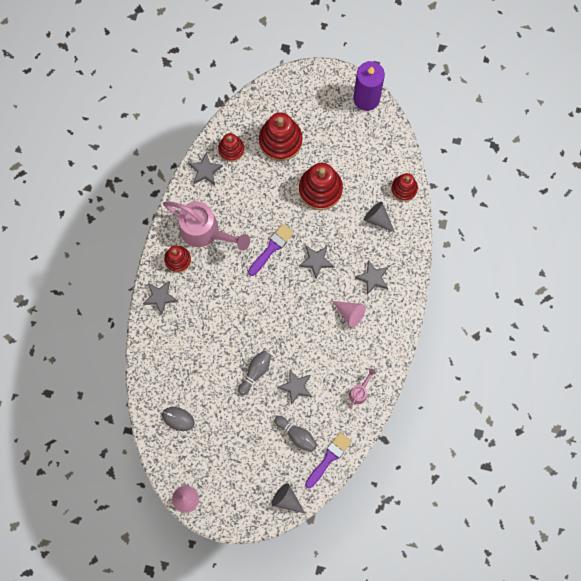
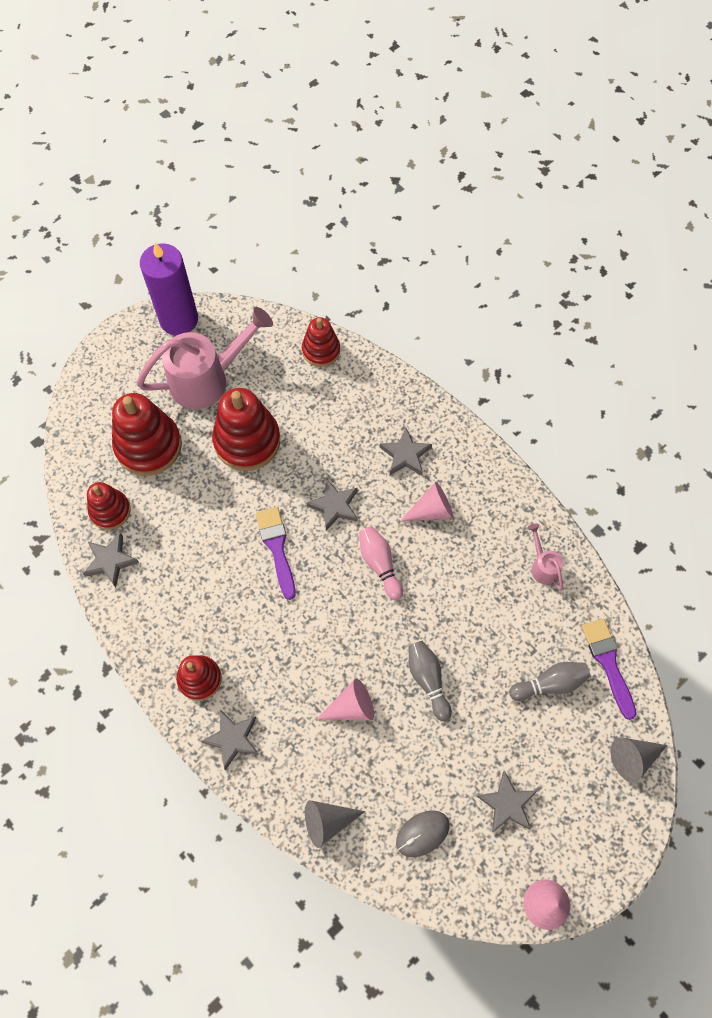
camera: 55 degrees left, 10 degrees down
(205, 231) = (190, 616): pink watering can -> pink watering can (207, 379)
(215, 343) = (351, 707): none -> pink cone
(296, 387) = (483, 640): grey star -> grey star (507, 804)
(300, 307) = (379, 564): none -> pink bowling pin
(378, 218) = (335, 401): grey cone -> grey cone (327, 821)

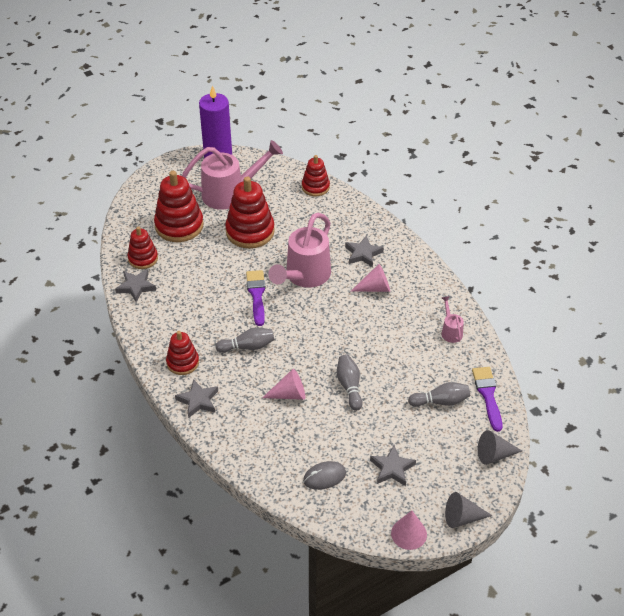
camera: 10 degrees right, 20 degrees down
(281, 637) = (247, 346): none -> grey bowling pin
(327, 821) = (255, 459): grey cone -> grey cone (462, 517)
(334, 506) = (304, 276): grey star -> pink watering can
(379, 564) = (329, 314): pink bowling pin -> none

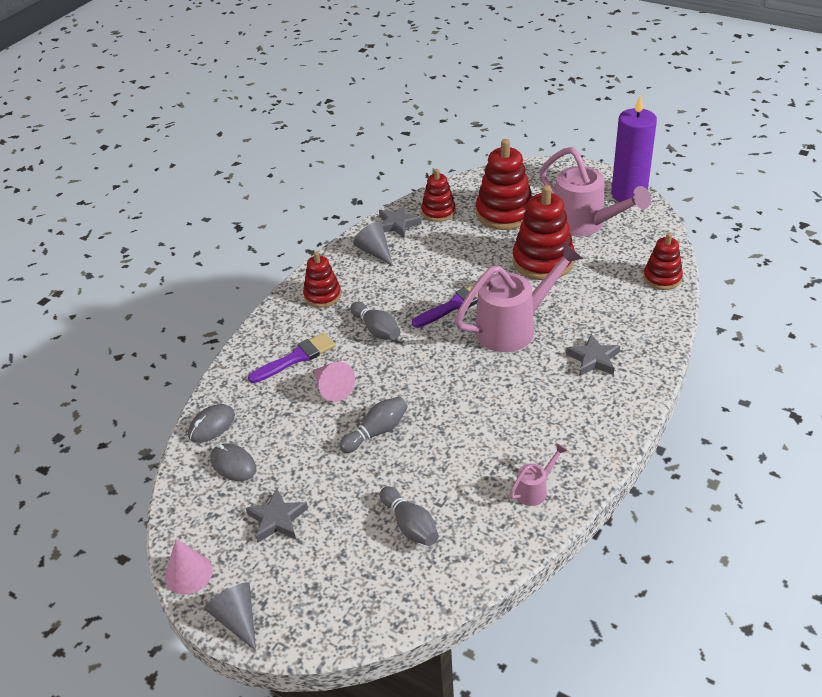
camera: 65 degrees right, 5 degrees down
(198, 400) = (280, 327): grey star -> none
(275, 477) = (211, 425): none -> grey mouse
(304, 276) = (513, 328): pink watering can -> pink watering can turned 150 degrees clockwise
(375, 288) = (547, 391): pink cone -> none
(488, 395) = (453, 570): purple brush -> purple brush (296, 358)
(494, 455) = (357, 616): grey cone -> grey cone (375, 251)

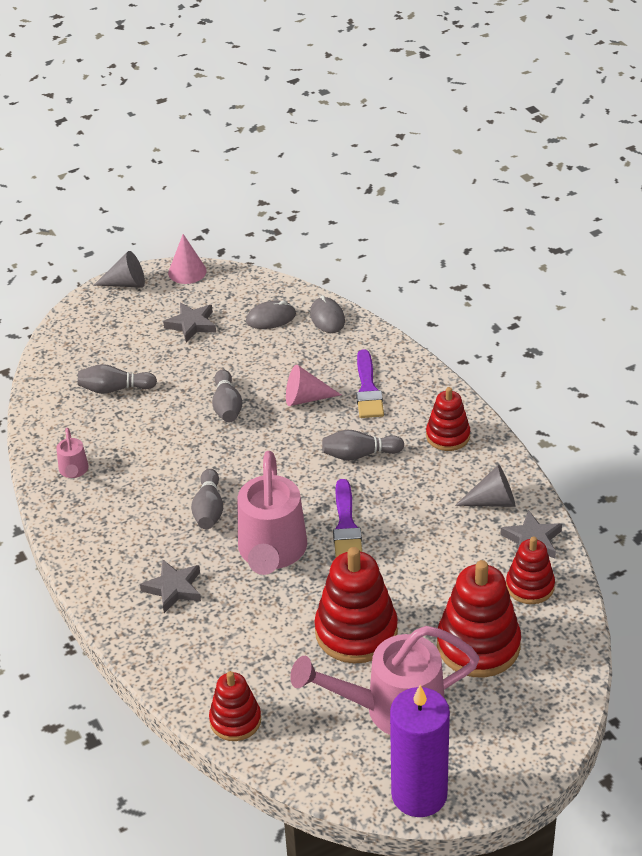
camera: 120 degrees right, 0 degrees up
(502, 381) = (209, 509): none -> grey bowling pin

